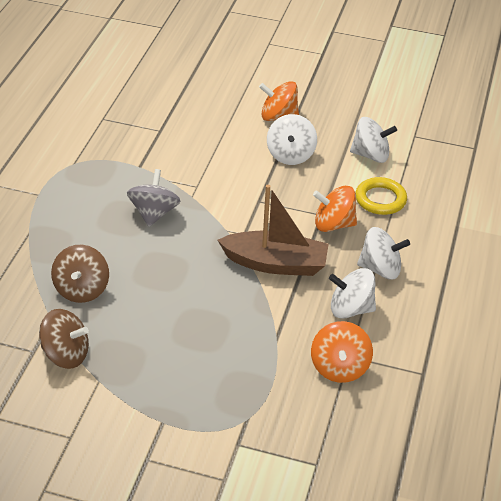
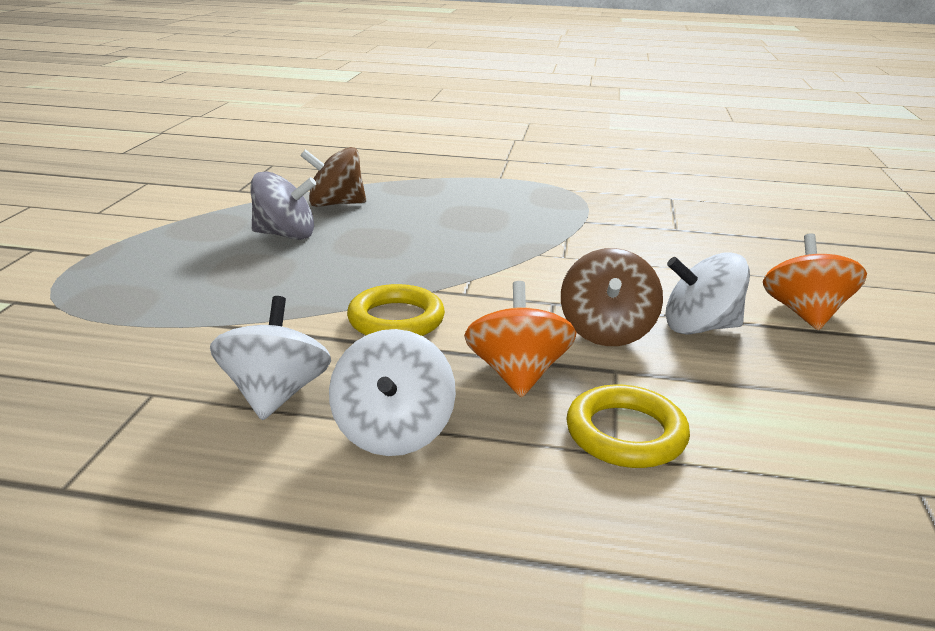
camera: 85 degrees right, 15 degrees down
(65, 354) = (227, 203): brown spinning top -> brown spinning top (606, 331)
(154, 213) = (489, 232): grey spinning top -> grey spinning top (285, 235)
(275, 263) = (396, 319): brown boat -> yellow ring
(339, 367) = (125, 383): orange spinning top -> none
(370, 155) = (776, 420): white spinning top -> none

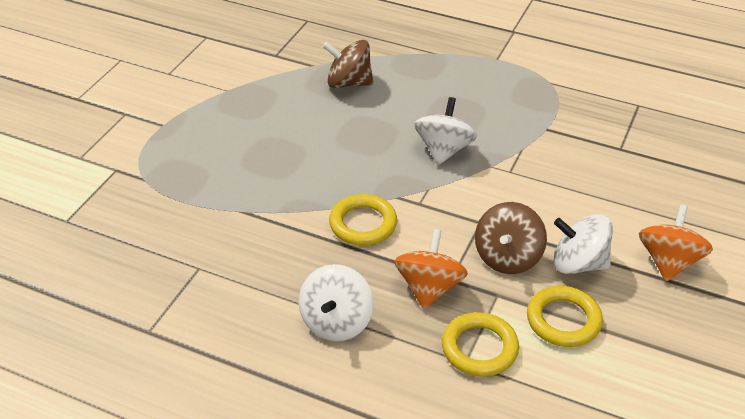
camera: 15 degrees right, 15 degrees up
(275, 394) = (272, 280): white spinning top -> white spinning top (444, 150)
(285, 235) = (303, 119): grey spinning top -> none
(721, 386) = (563, 320): none -> yellow ring

